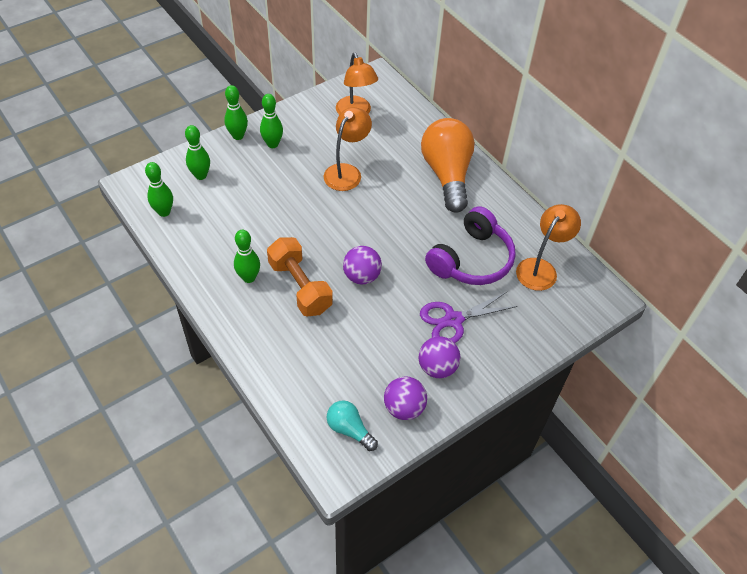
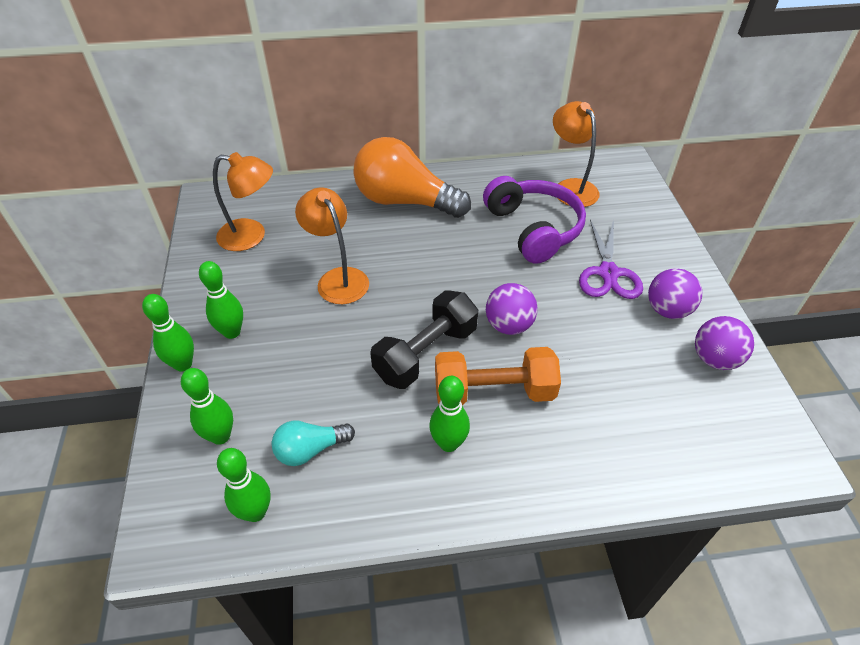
camera: 60 degrees left, 5 degrees down
(311, 241) = (426, 353): none -> black dumbbell
(349, 429) = (733, 422): turquoise light bulb -> turquoise light bulb (310, 450)

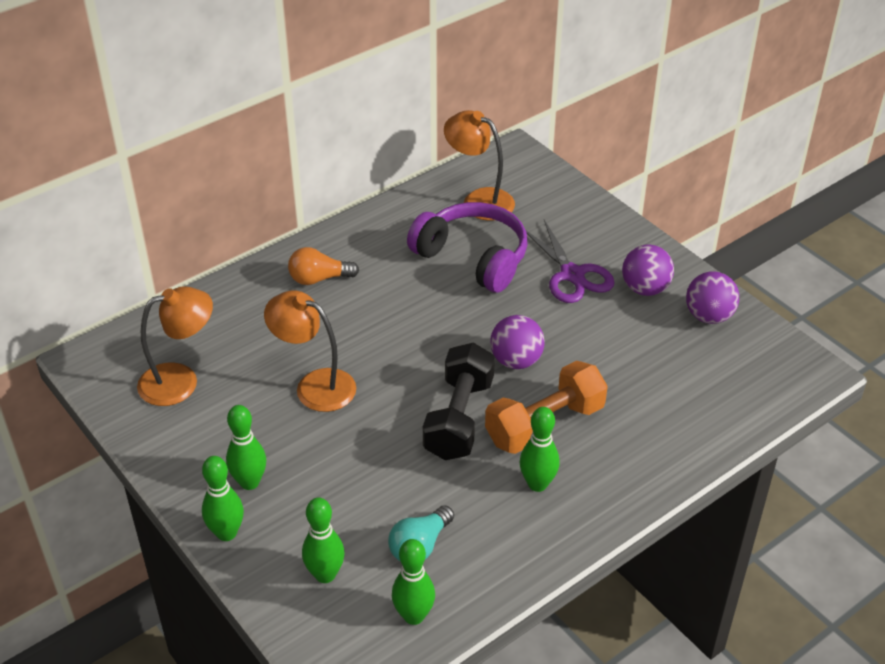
camera: 30 degrees left, 5 degrees down
(404, 201) = (319, 279): orange light bulb -> orange light bulb, size x0.49

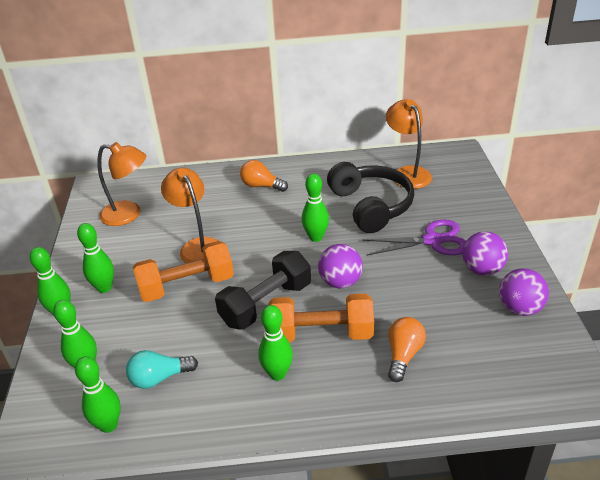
camera: 35 degrees right, 5 degrees down
(349, 437) = (187, 285): none -> orange dumbbell
(444, 320) = (316, 237): none -> green bowling pin
(473, 257) = (371, 206): purple headphones -> black headphones
(572, 275) = (432, 240): purple scissors -> purple scissors turned 105 degrees counterclockwise
(640, 410) = (403, 355): none -> orange light bulb

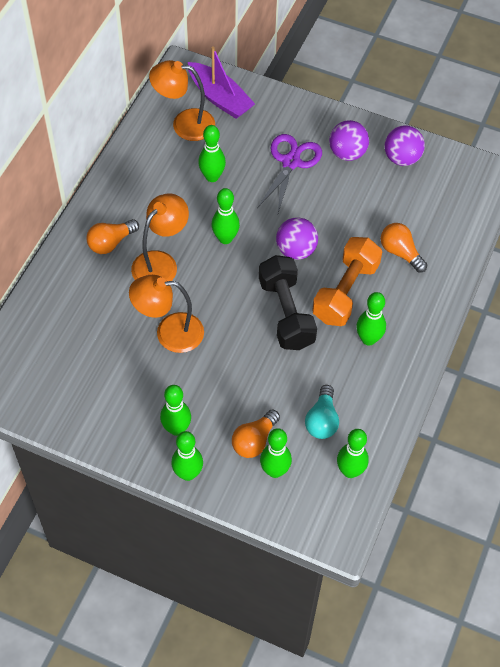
camera: 65 degrees left, 20 degrees up
(114, 340) = (254, 440): none -> orange light bulb
(129, 214) = (68, 373): orange lamp -> orange lamp (161, 263)
(187, 285) = (221, 362): orange dumbbell -> none
(371, 206) = (212, 177): black headphones -> green bowling pin
(453, 178) = (219, 98): none -> purple boat

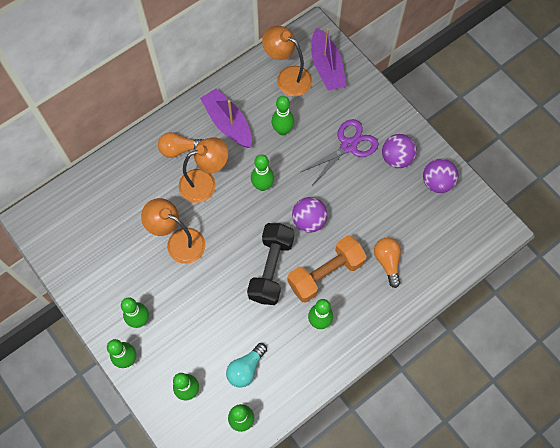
camera: 30 degrees right, 10 degrees up
(148, 195) = (228, 123): none -> purple boat
(254, 440) = (188, 358): orange light bulb -> none

